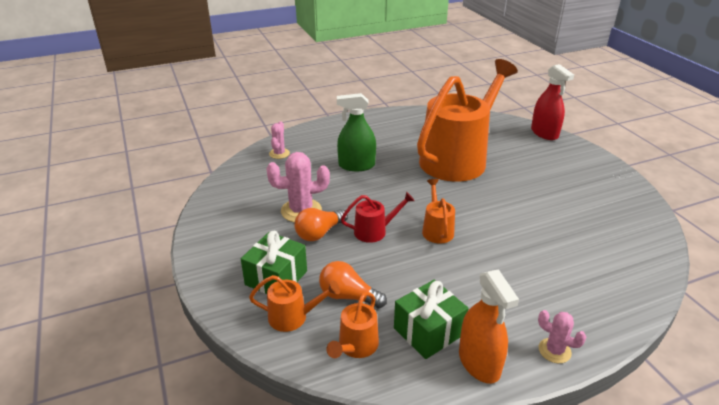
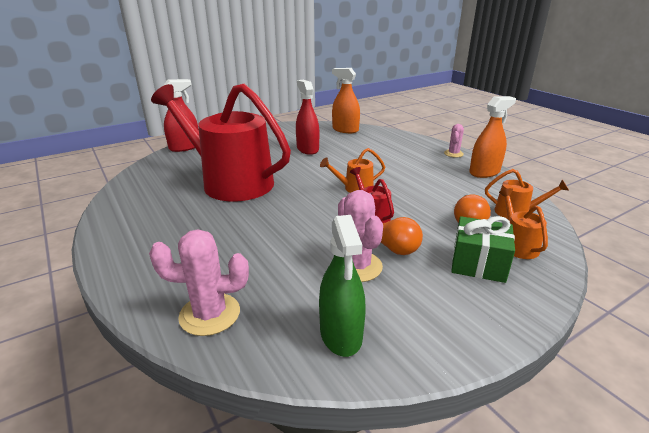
camera: 100 degrees left, 5 degrees down
(279, 153) = (210, 314): pink cactus -> pink cactus, size x1.71
(356, 165) = (246, 238): green spray bottle -> green spray bottle (341, 334)
(428, 331) = (474, 187): green gift -> none
(458, 158) = (230, 182): orange watering can -> red watering can
(552, 209) = (307, 149): none -> red spray bottle
(641, 250) = (345, 130): none -> orange spray bottle

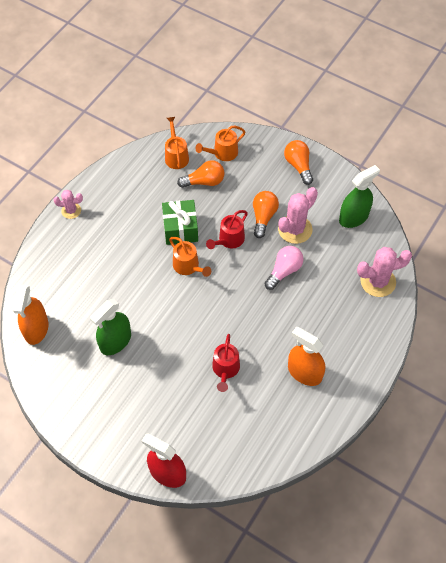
camera: 115 degrees left, 30 degrees up
(210, 314) = (378, 282): pink cactus -> pink cactus turned 75 degrees counterclockwise
(230, 182) = (225, 370): red watering can -> red watering can, size x0.40
(301, 240) = (284, 271): none -> pink light bulb
(307, 149) = (115, 341): red spray bottle -> green spray bottle
(477, 308) = (298, 166): none -> orange light bulb
(478, 263) = (256, 170): green gift -> green gift (180, 229)
(484, 172) = (108, 182): orange spray bottle -> orange spray bottle (304, 373)

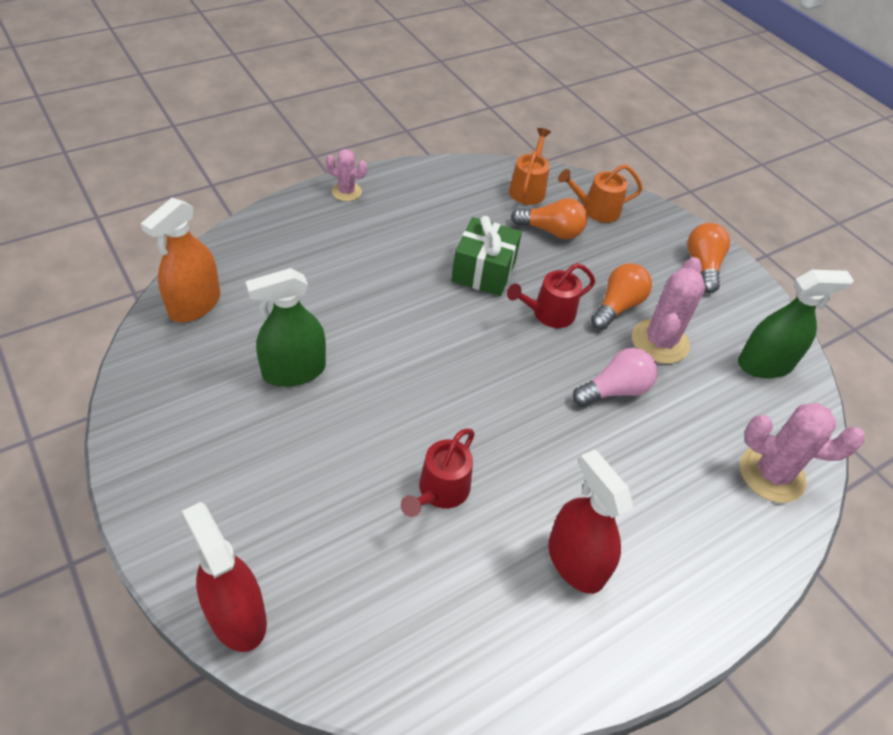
camera: 20 degrees right, 10 degrees down
(188, 266) = (467, 321): orange watering can -> none
(295, 229) = (660, 342): pink cactus -> pink cactus turned 45 degrees counterclockwise
(304, 373) = (575, 561): orange spray bottle -> red spray bottle

